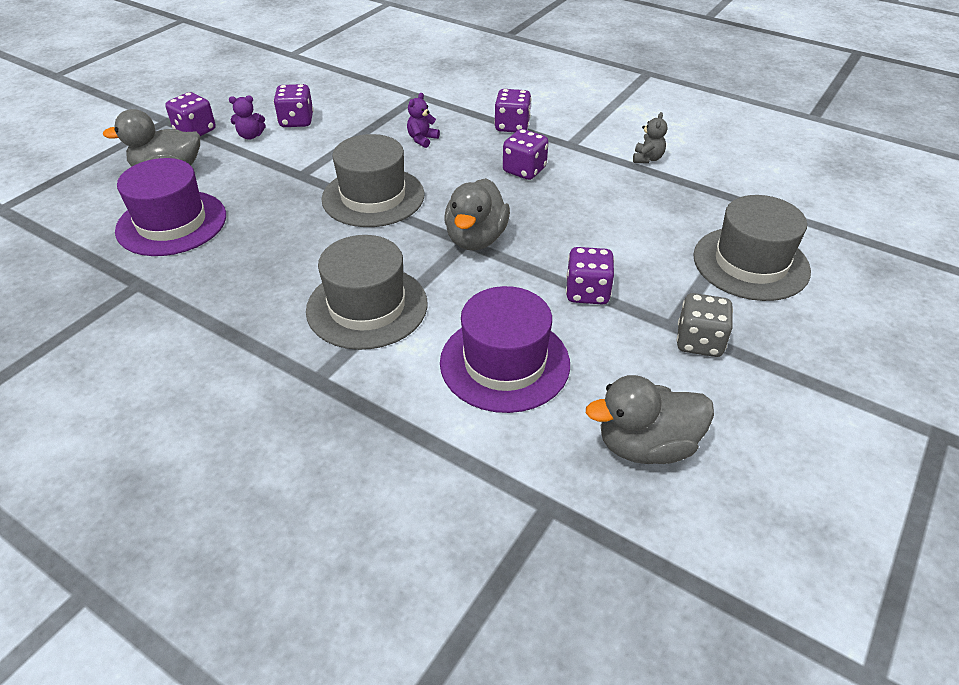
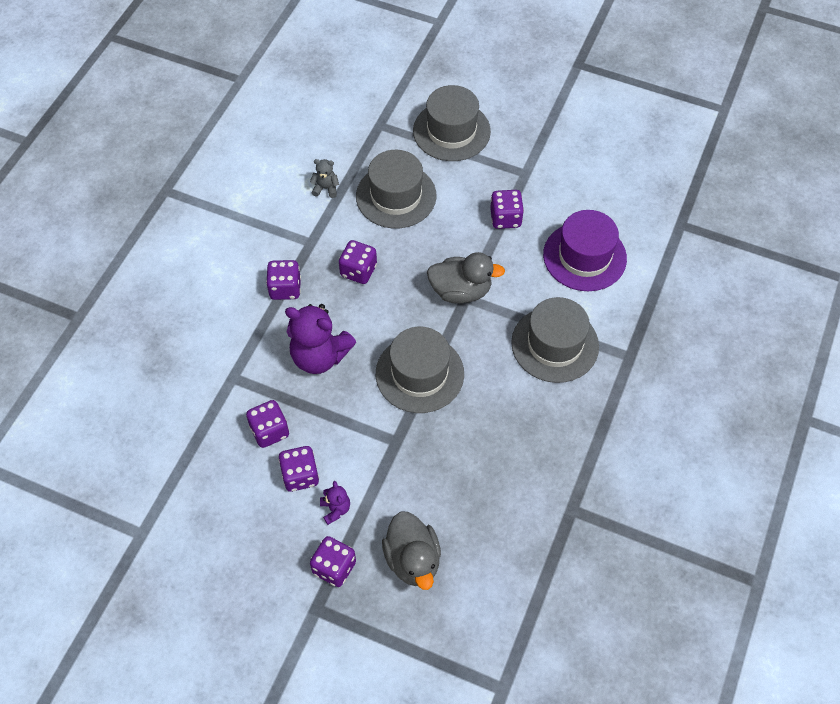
camera: 100 degrees left, 15 degrees up
(171, 223) = (490, 520): purple hat -> none
(351, 109) = (269, 431): none -> purple dice
(422, 139) = (319, 356): purple teddy bear -> purple teddy bear, size x2.17
(633, 205) = (396, 196): none -> grey hat
(646, 446) = (627, 185): grey duck -> none
(699, 342) = (537, 160): grey dice -> none

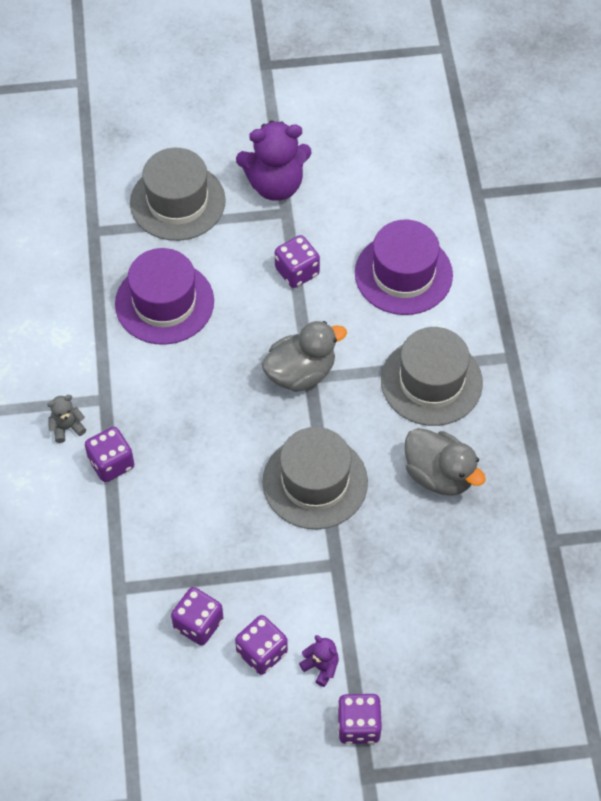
camera: 30 degrees left, 0 degrees up
(319, 356) = (198, 517): purple teddy bear -> purple teddy bear (275, 184)
(326, 188) = (81, 331): grey teddy bear -> grey teddy bear (67, 427)
(358, 271) = (178, 405): purple dice -> none
(396, 196) = (164, 302): grey hat -> purple hat
(413, 560) = (431, 674): grey duck -> grey duck (439, 475)

